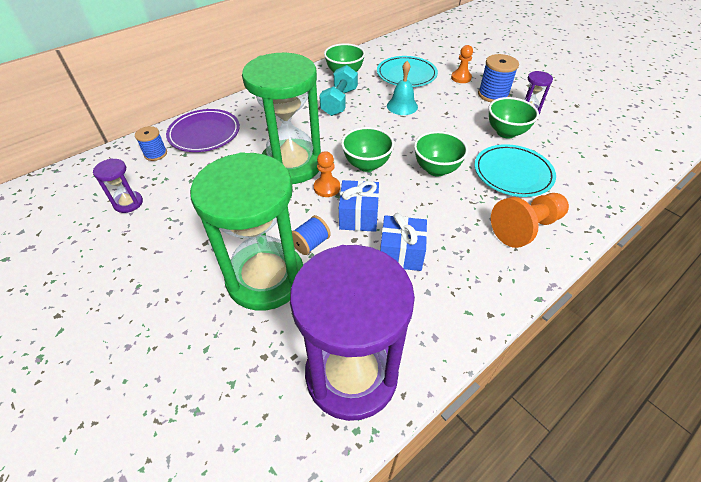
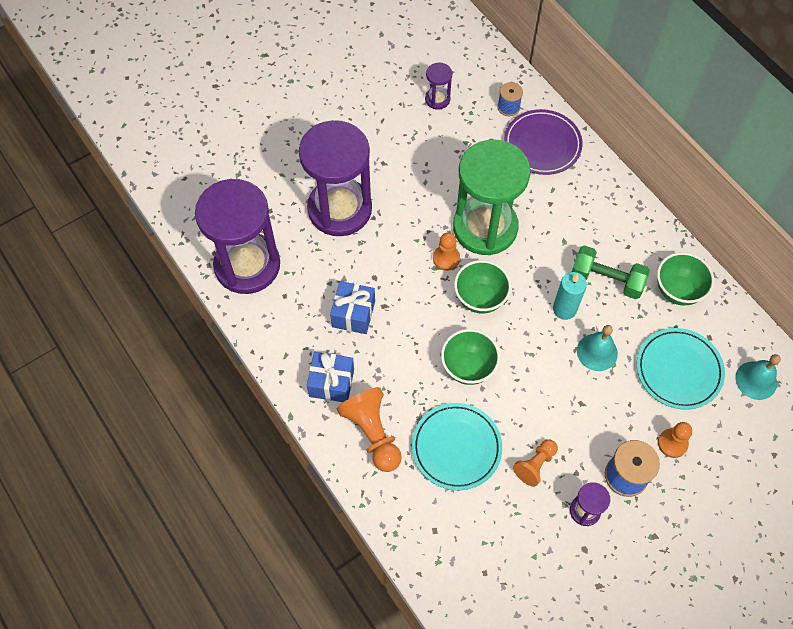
camera: 95 degrees right, 15 degrees up
(265, 278) = (340, 209): green hourglass -> purple hourglass
(311, 243) = (373, 242): blue spool -> none
(339, 102) = (606, 280): turquoise dumbbell -> green dumbbell
(358, 216) = (403, 284): blue gift -> blue gift (331, 383)
(368, 120) = (564, 309): none -> turquoise candle
(405, 50) = (756, 380): none -> turquoise bell
(506, 132) = (535, 465): green bowl -> orange pawn

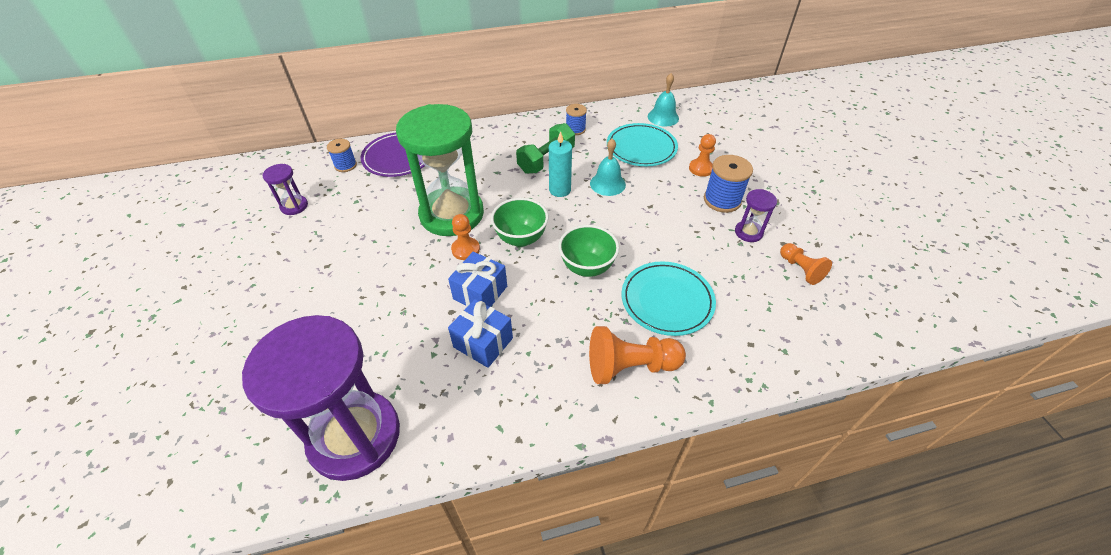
camera: 70 degrees left, 15 degrees down
(331, 383) = (556, 388): blue gift -> blue gift (480, 293)
(340, 209) = (350, 318): purple hourglass -> none
(535, 465) = (699, 250): orange pawn -> orange pawn (800, 269)
(677, 290) = (575, 129): green bowl -> blue spool

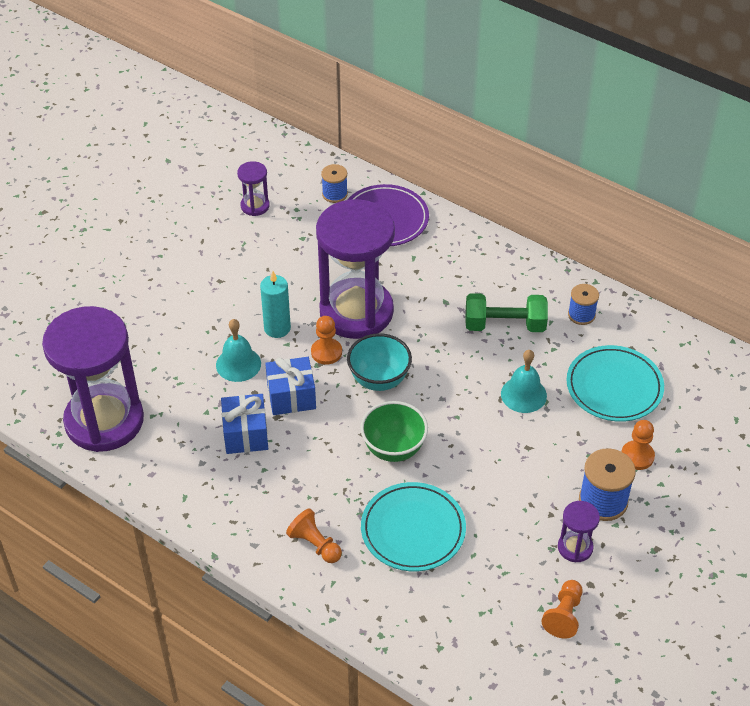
camera: 50 degrees right, 0 degrees up
(452, 214) = (356, 312): green hourglass -> purple hourglass
(521, 238) = (379, 380): green bowl -> turquoise bowl
(560, 190) = (473, 364): turquoise candle -> turquoise candle (277, 328)
(630, 366) = (315, 544): orange pawn -> orange pawn, size x0.61
(663, 117) = (695, 373): turquoise bell -> turquoise bell (238, 364)

